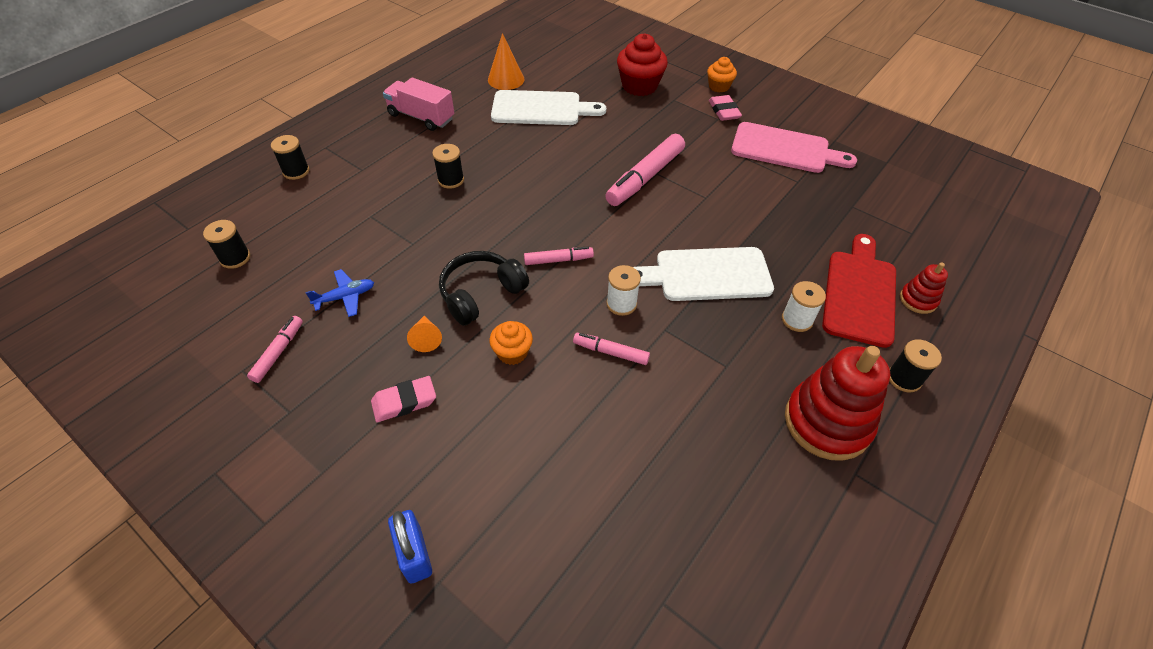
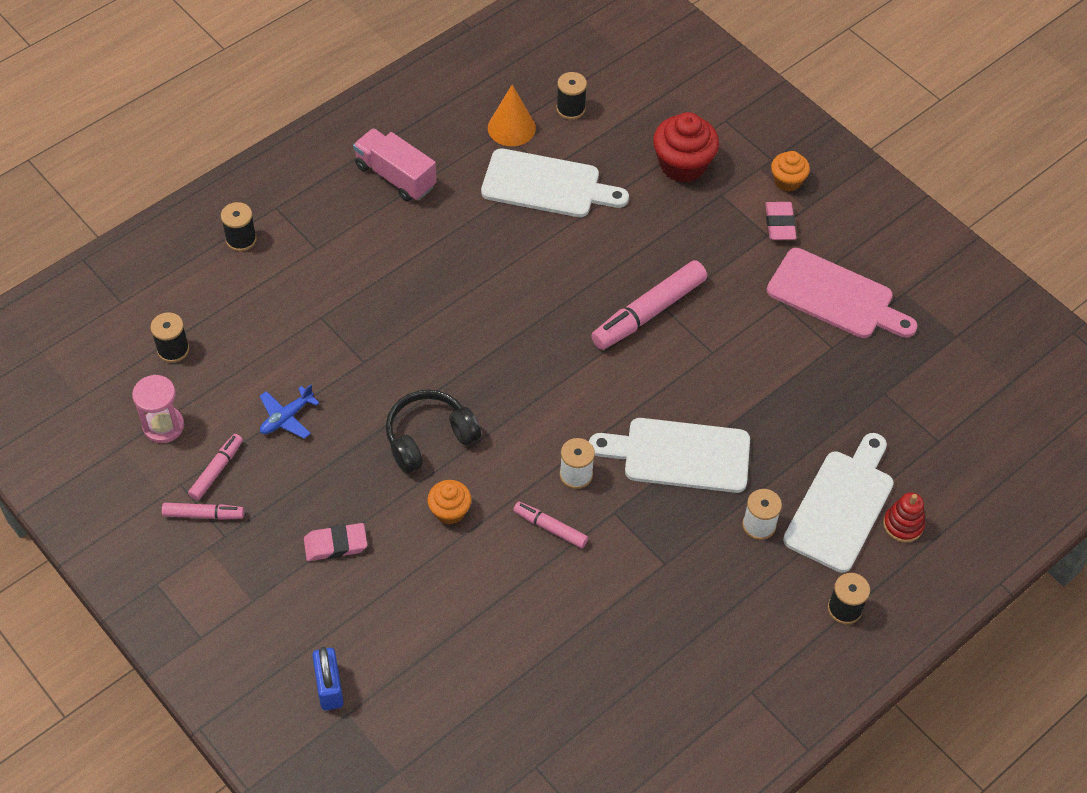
camera: 10 degrees right, 5 degrees up
(225, 321) = (163, 426): none -> pink hourglass
(345, 297) = (286, 417): blue plane -> blue plane turned 150 degrees clockwise
(426, 338) = (365, 480): orange cone -> none
(451, 180) = (418, 280): black spool -> black spool (570, 109)
(558, 260) = (520, 409): pink marker -> pink marker (203, 515)
(827, 422) = (745, 639): red stacking toy -> none
(860, 293) = (841, 506): red cutting board -> white cutting board

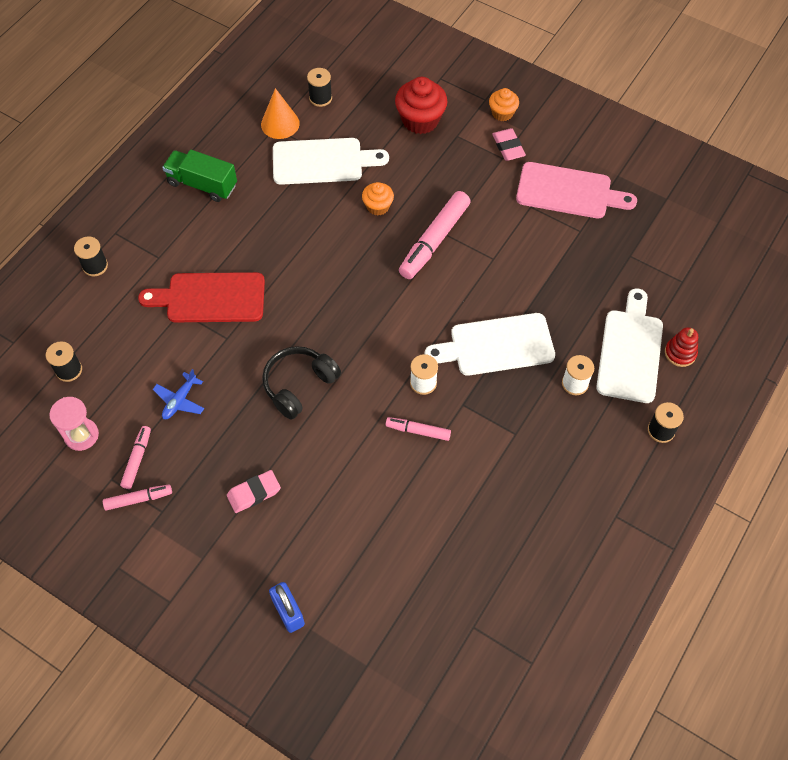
camera: 15 degrees left, 5 degrees up
(361, 310) = (210, 298): none -> red cutting board
(395, 176) = (202, 184): pink truck -> green truck
(450, 511) = (335, 440): orange cupcake -> orange cupcake (378, 206)

